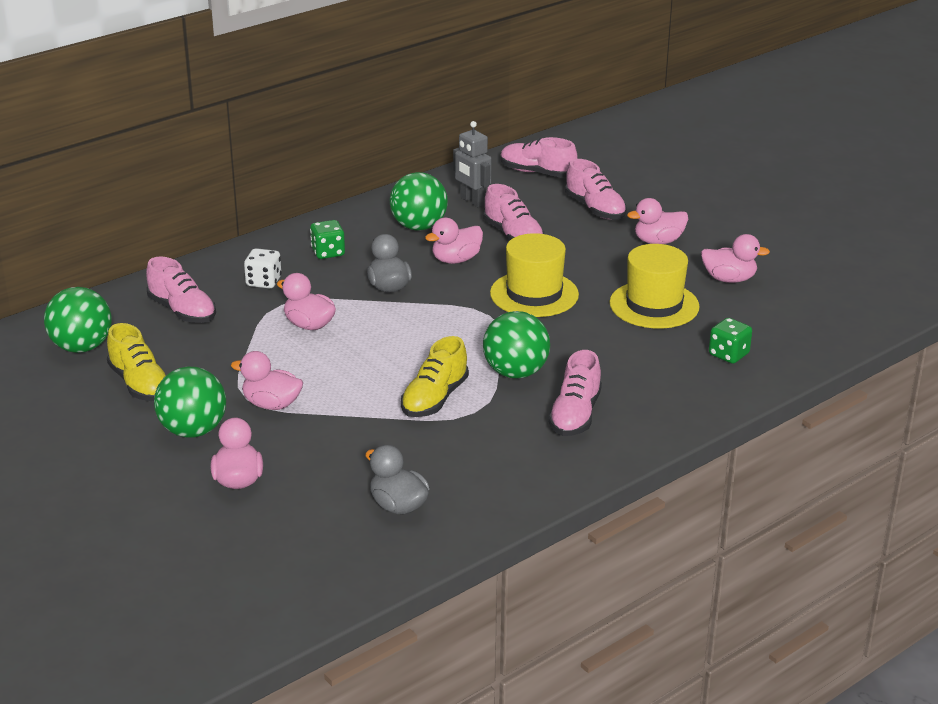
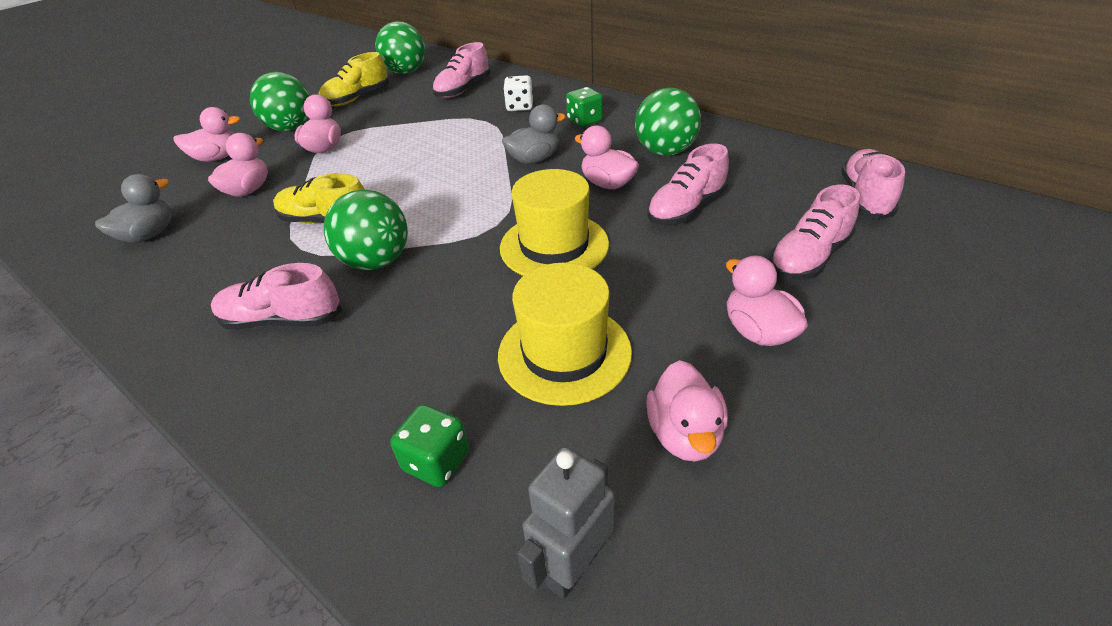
camera: 80 degrees right, 10 degrees up
(309, 325) = (453, 138): pink duck -> pink duck (248, 190)
(472, 201) = (748, 170): grey robot -> grey robot (572, 566)

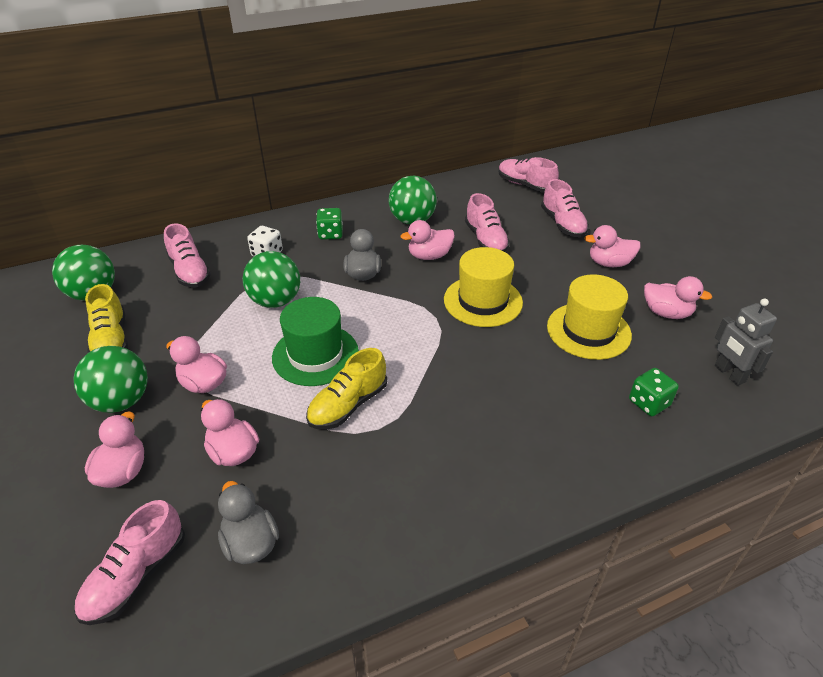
camera: 65 degrees left, 0 degrees up
(282, 320) = (473, 453): pink shoe -> pink shoe (136, 576)
(376, 261) = (434, 387): green ball -> green ball (275, 301)
(389, 180) = (315, 355): none -> green hat

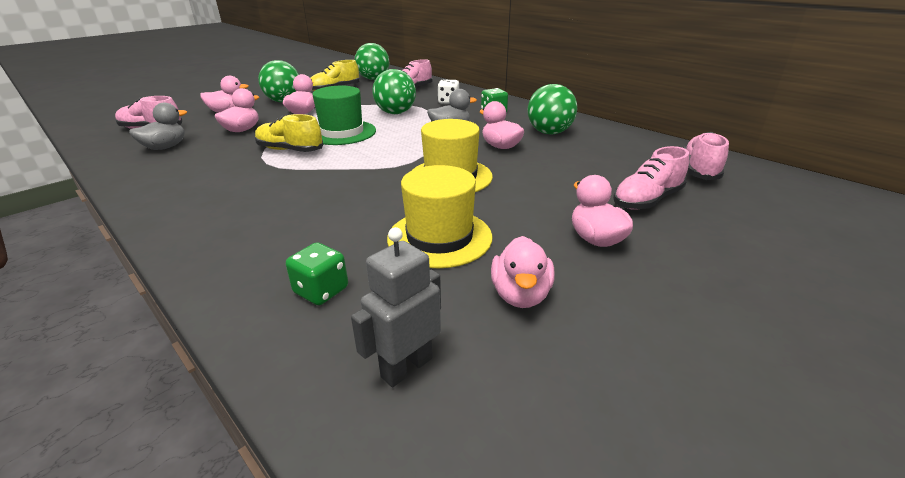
camera: 70 degrees right, 10 degrees down
(486, 240) = (557, 165): pink shoe -> none

